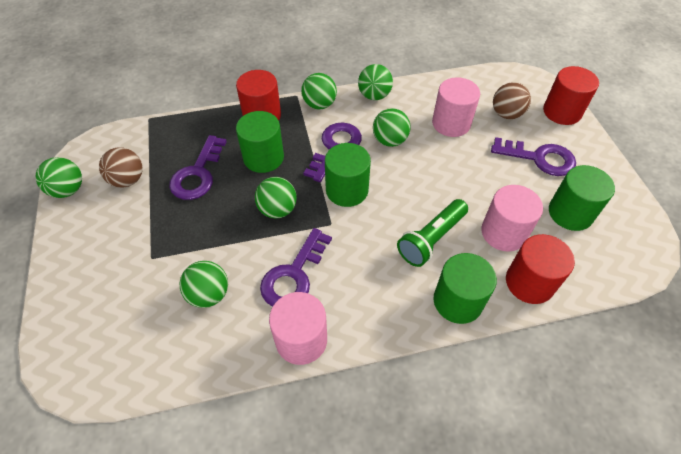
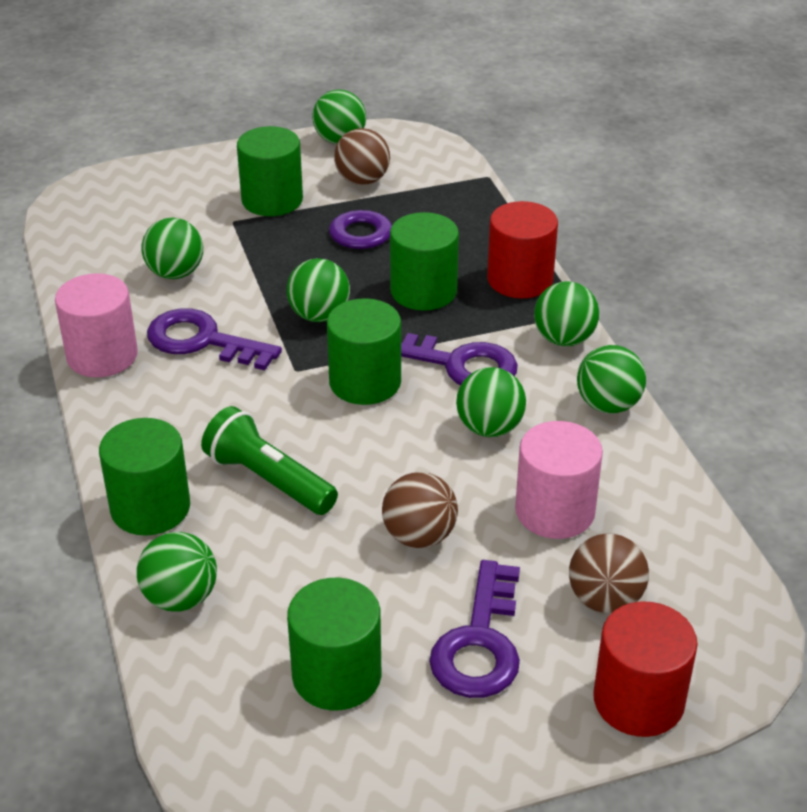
camera: 85 degrees right, 15 degrees down
(132, 233) = (272, 200): none -> green cylinder
(472, 175) = (419, 536): none -> brown ball
(503, 232) = (285, 572): pink cylinder -> none
(529, 282) = (180, 598): red cylinder -> green ball

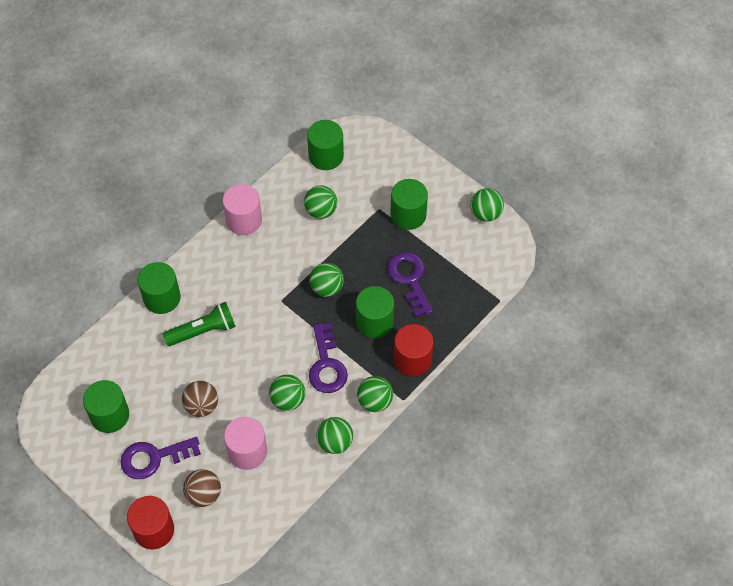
camera: 60 degrees right, 20 degrees up
(180, 598) = (120, 339): green ball -> none
(202, 341) = (278, 252): purple key -> none
(268, 480) = (203, 331): green flashlight -> green flashlight turned 60 degrees clockwise
(362, 180) = (454, 244): brown ball -> none
(365, 382) = (289, 333): green cylinder -> green cylinder (326, 156)

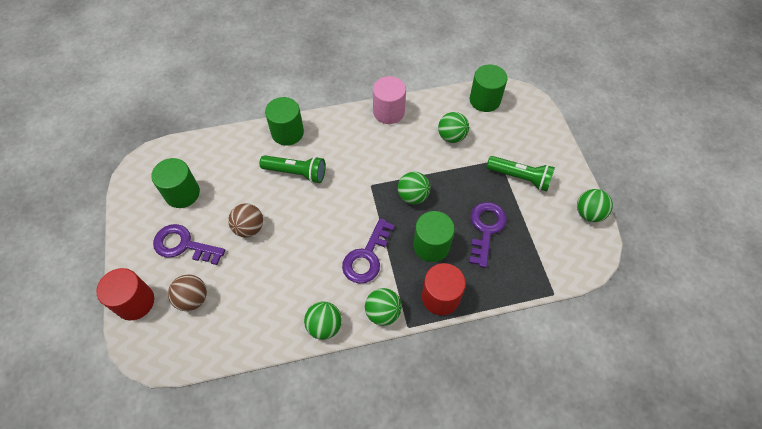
camera: 35 degrees right, 0 degrees up
(247, 451) = (252, 286): pink cylinder -> none
(288, 400) = (315, 265): green ball -> none
(408, 215) = (520, 178): green cylinder -> green flashlight

